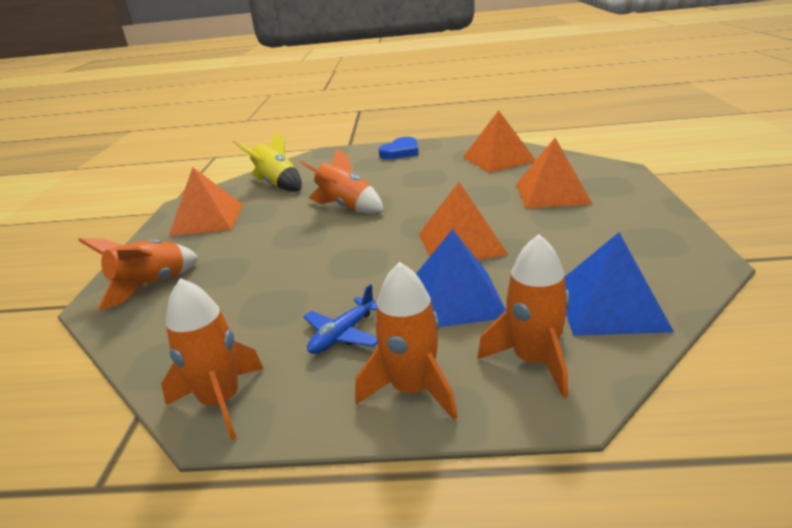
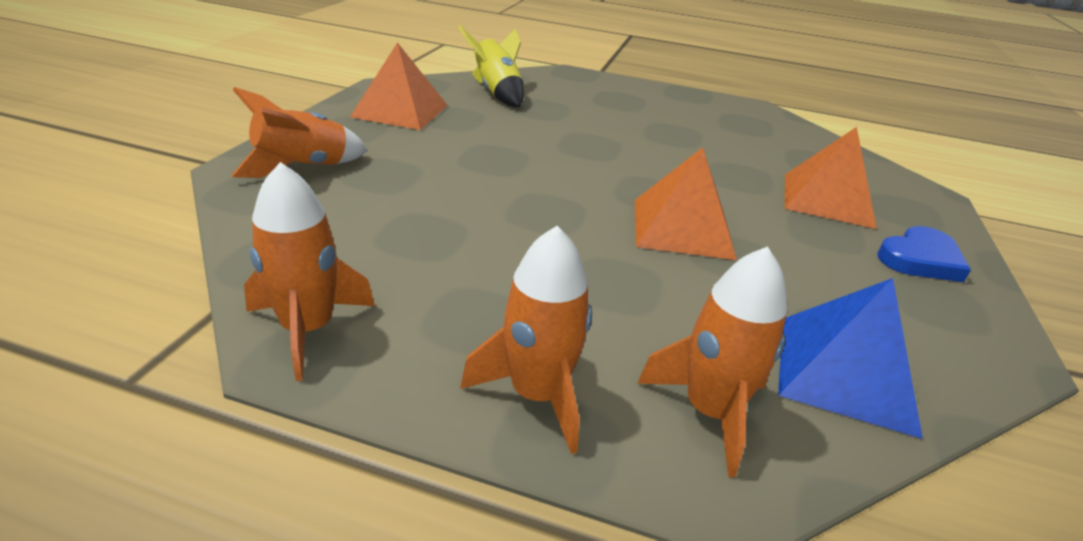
camera: 10 degrees right, 5 degrees up
(343, 334) = (486, 295): blue plane -> none
(346, 207) = (563, 142): orange rocket -> none
(401, 152) = (658, 95): blue heart -> blue heart (920, 259)
(455, 299) = (644, 295): blue pyramid -> none
(498, 159) = (776, 137): orange pyramid -> none

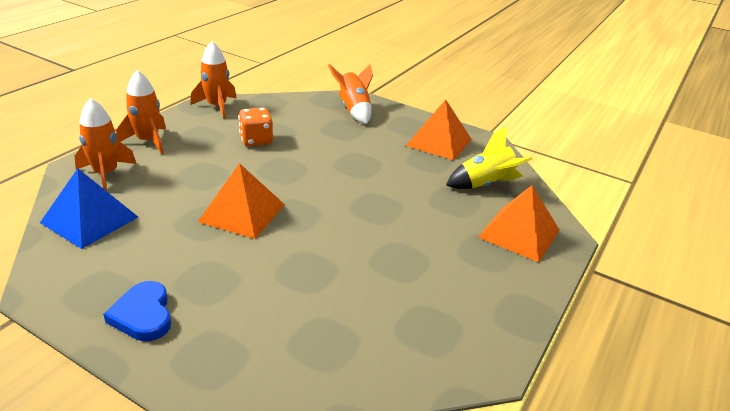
camera: 105 degrees right, 0 degrees up
(461, 248) = (256, 140): none -> orange dice
(827, 199) = (249, 308): orange pyramid -> orange pyramid (519, 233)

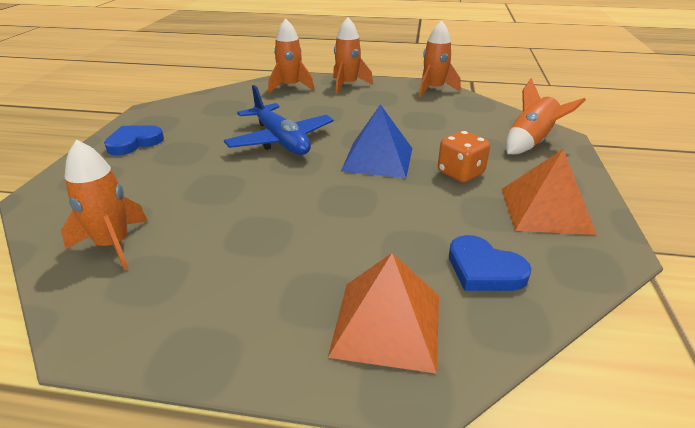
camera: 70 degrees right, 0 degrees up
(90, 219) = (232, 98): blue pyramid -> blue pyramid (378, 159)
(242, 213) = (280, 140): orange pyramid -> blue plane
(256, 140) = (400, 116): orange dice -> orange dice (460, 173)
(368, 346) = (113, 245): none -> orange rocket
(485, 185) = (484, 269): yellow rocket -> blue heart

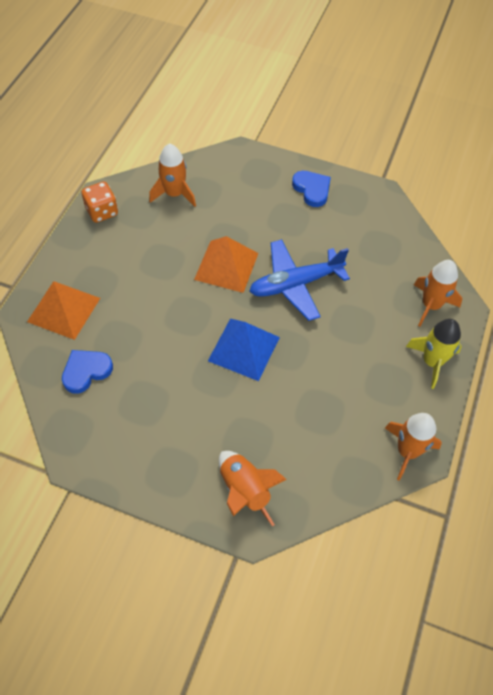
camera: 100 degrees right, 25 degrees up
(347, 85) = (432, 362): orange rocket -> yellow rocket
(460, 173) = (204, 403): orange dice -> orange dice (102, 212)
(545, 210) = (133, 441): orange pyramid -> orange pyramid (226, 266)

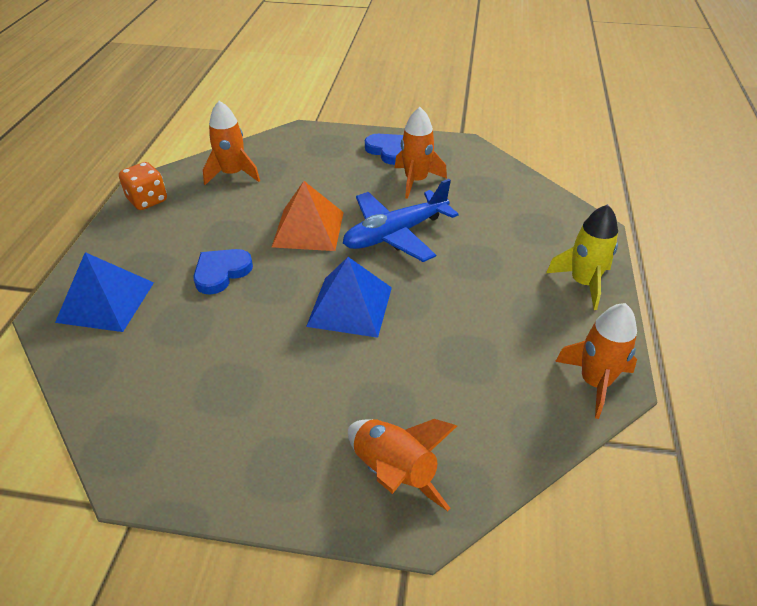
camera: 10 degrees left, 15 degrees down
(64, 309) = (106, 301): orange pyramid -> blue pyramid
(86, 371) = (142, 365): blue heart -> blue heart (221, 272)
(431, 305) = (558, 230): orange rocket -> orange rocket (416, 181)

